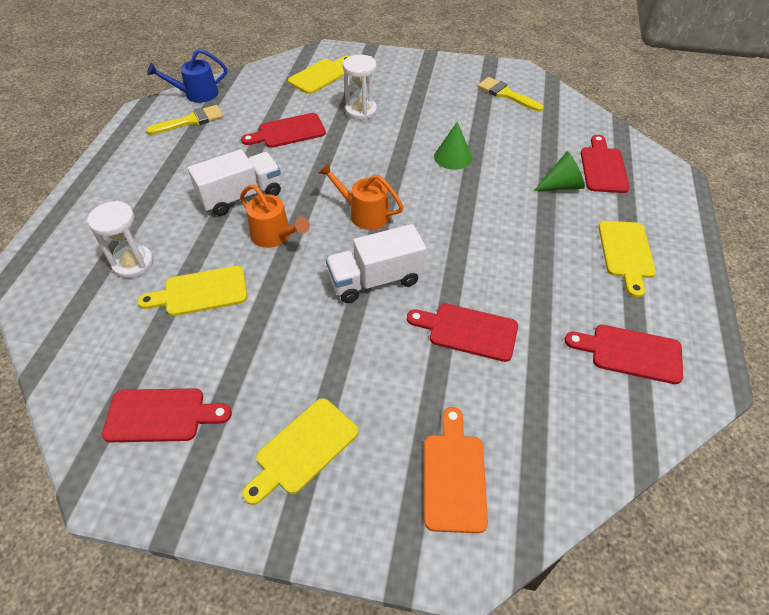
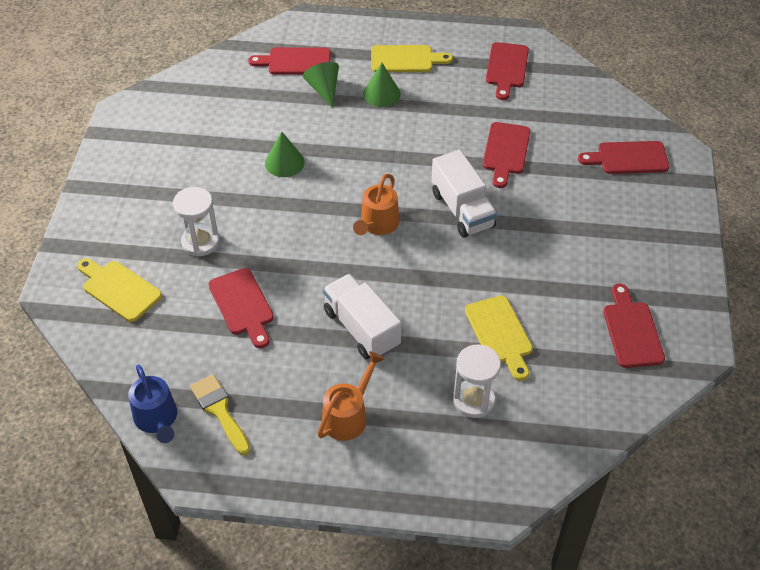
camera: 95 degrees left, 0 degrees up
(274, 236) = (417, 290): orange watering can -> orange watering can (348, 416)
(303, 449) = (633, 238): yellow cutting board -> none
(454, 476) = (628, 158): orange cutting board -> red cutting board
(506, 94) = (170, 121): yellow brush -> none
(561, 229) = (381, 94): none -> green cone

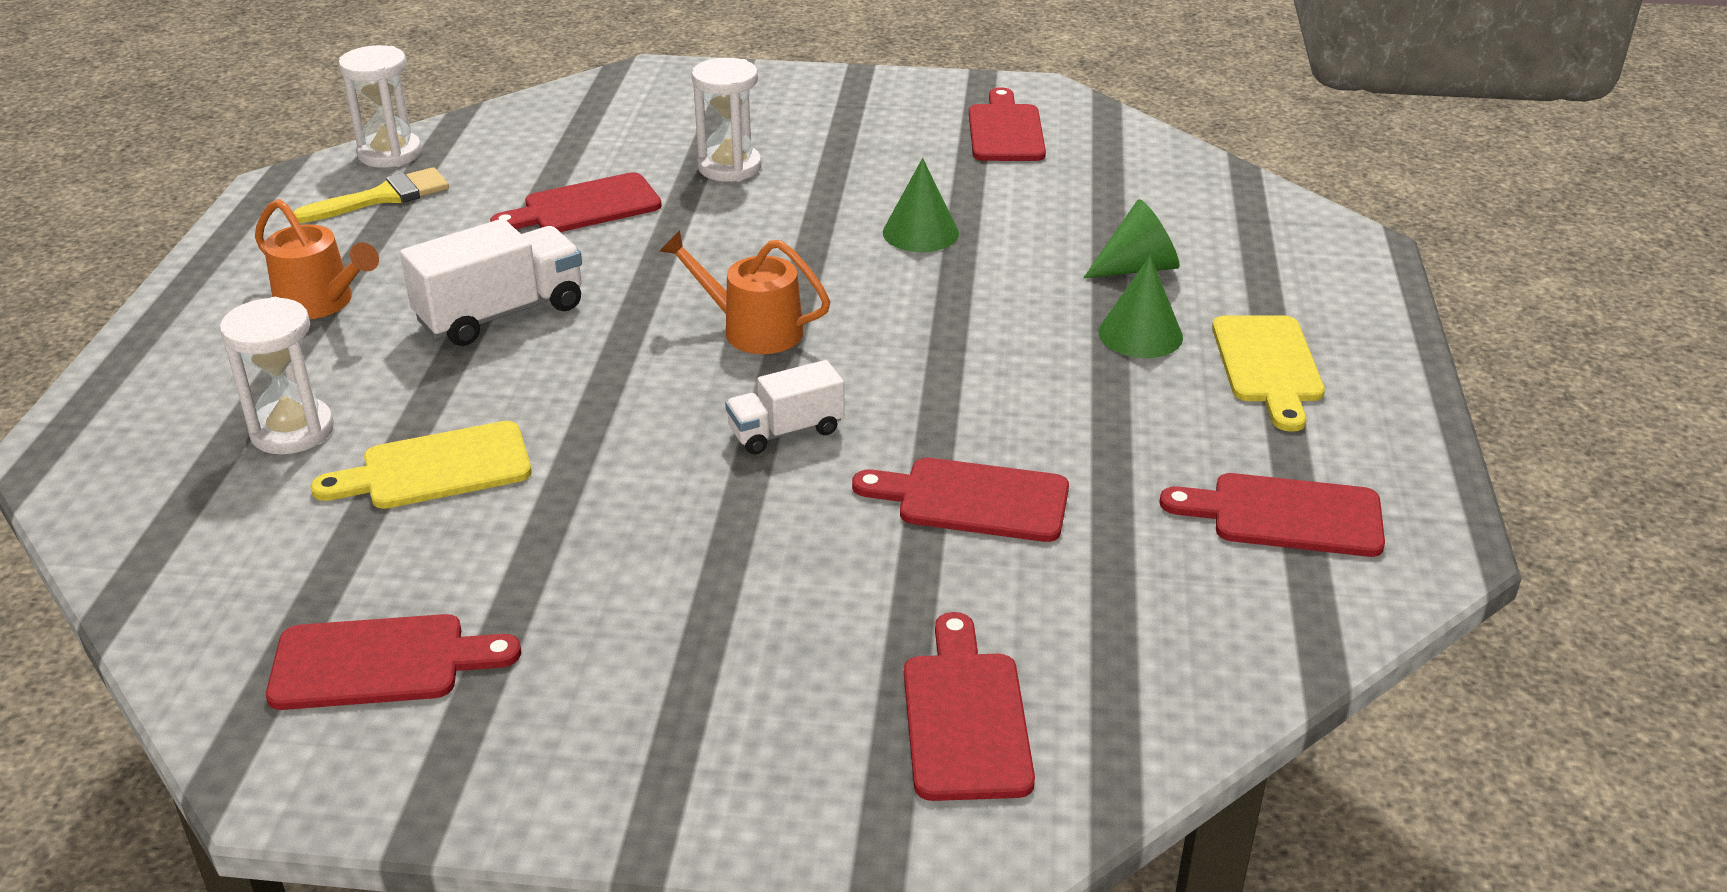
camera: 90 degrees right, 15 degrees down
(119, 289) = (641, 113): yellow cutting board -> none
(157, 419) = (390, 154): blue watering can -> white hourglass
(295, 62) = (1215, 236): red cutting board -> red cutting board (1005, 130)
(462, 210) = (786, 431): white truck -> white truck, size x0.62

